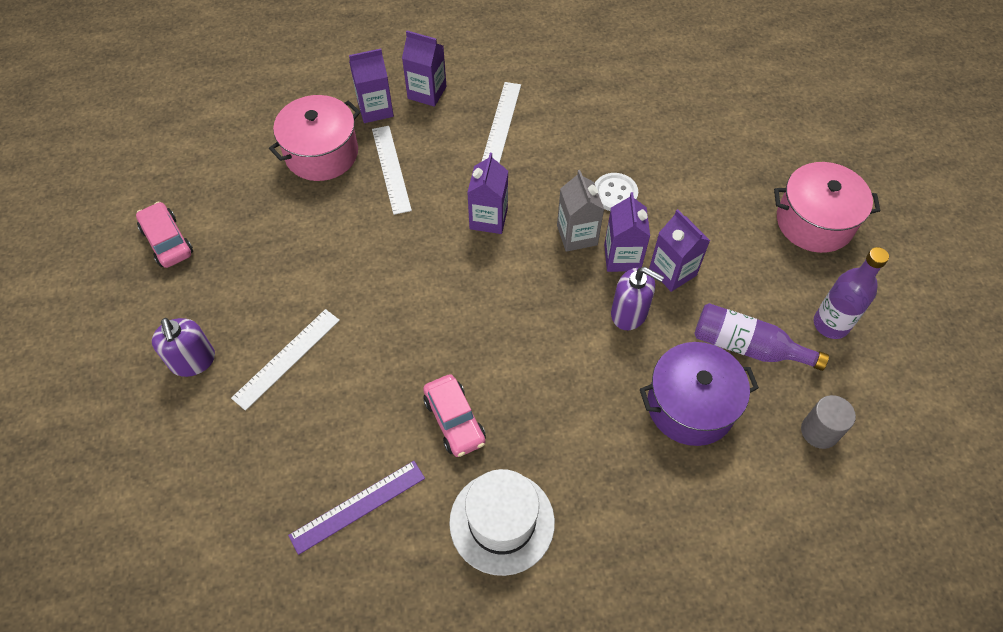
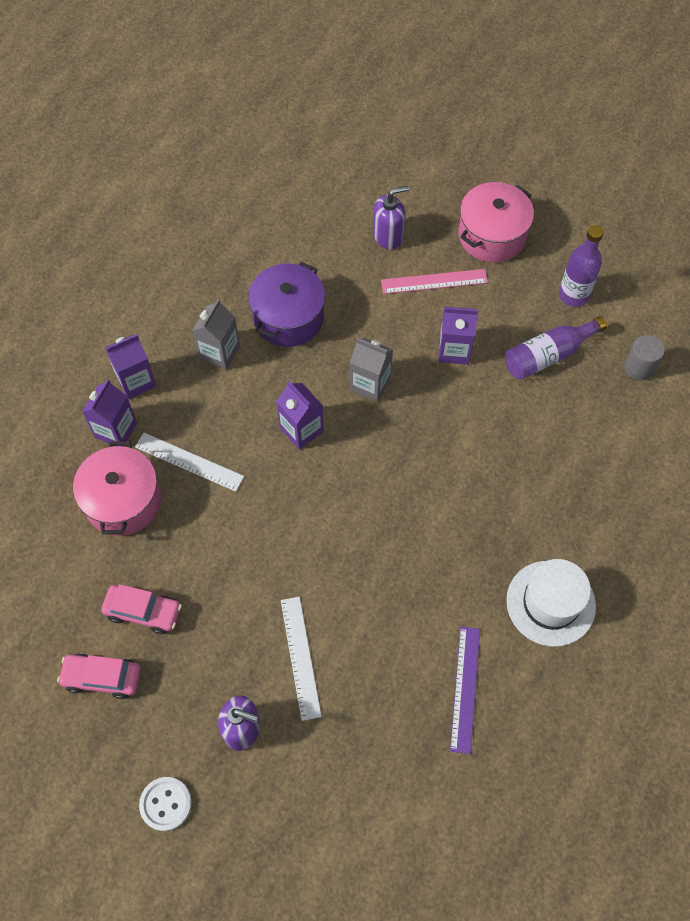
camera: 50 degrees left, 5 degrees up
(454, 420) = (451, 577): pink car -> pink car (143, 612)
(502, 122) = (219, 352): white ruler -> grey carton
(615, 193) = (357, 332): white button -> white button (165, 804)
(622, 257) = (414, 371): purple carton -> none
(629, 313) = (463, 403): purple soap dispenser -> purple soap dispenser (388, 236)
(690, 406) = (562, 424): purple pot -> purple pot (288, 317)
(721, 212) = (434, 281): none -> pink ruler

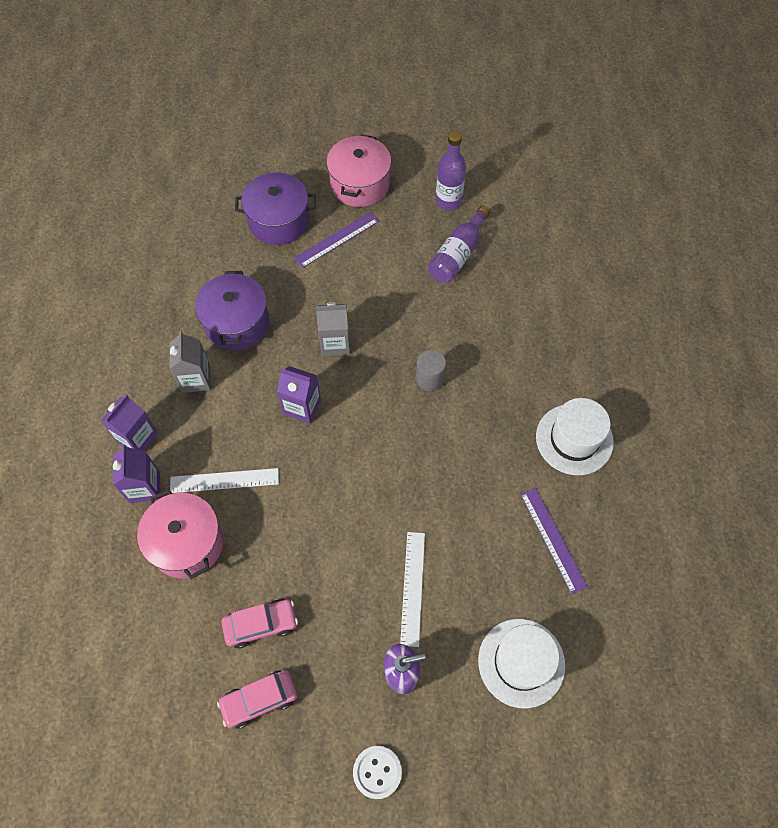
camera: 30 degrees left, 0 degrees up
(300, 657) = (413, 587): white ruler -> white ruler turned 45 degrees clockwise
(359, 786) = (521, 662): none -> white hat
(388, 236) = (278, 221): purple soap dispenser -> purple pot
(434, 281) = (336, 239): pink ruler -> purple ruler
(454, 350) = (385, 285): purple carton -> none
(639, 367) = (528, 231): grey cylinder -> grey cylinder (429, 379)

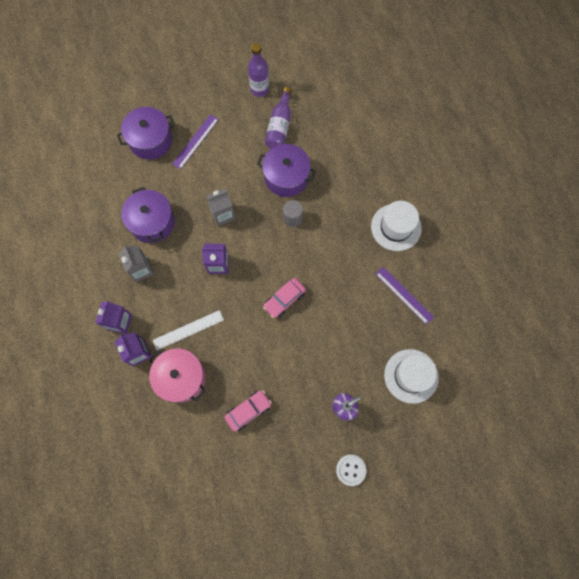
camera: 20 degrees left, 10 degrees up
(259, 700) = (265, 455): pink car -> pink car (284, 299)
(360, 184) = (195, 96): pink pot -> none
(413, 587) = (331, 355): white ruler -> none
(441, 322) = (286, 177): none -> purple pot

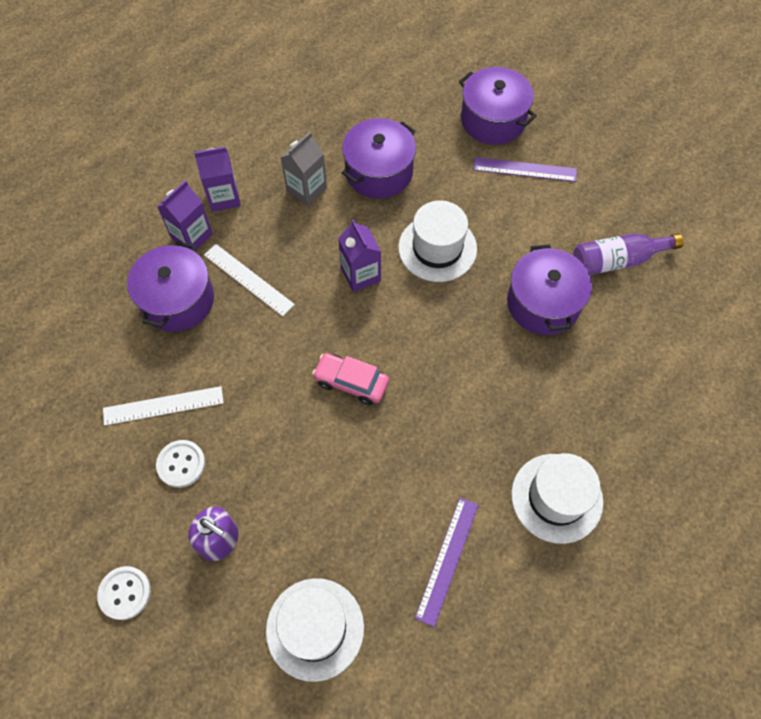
camera: 65 degrees right, 10 degrees down
(181, 377) = (178, 300): pink pot -> purple pot
(223, 214) = (437, 248): grey carton -> white hat
(248, 411) = (163, 405): pink car -> white ruler
(259, 89) = (657, 210): purple bottle -> none
(290, 413) = (181, 464): none -> white button
(292, 218) = (484, 339): grey cylinder -> none

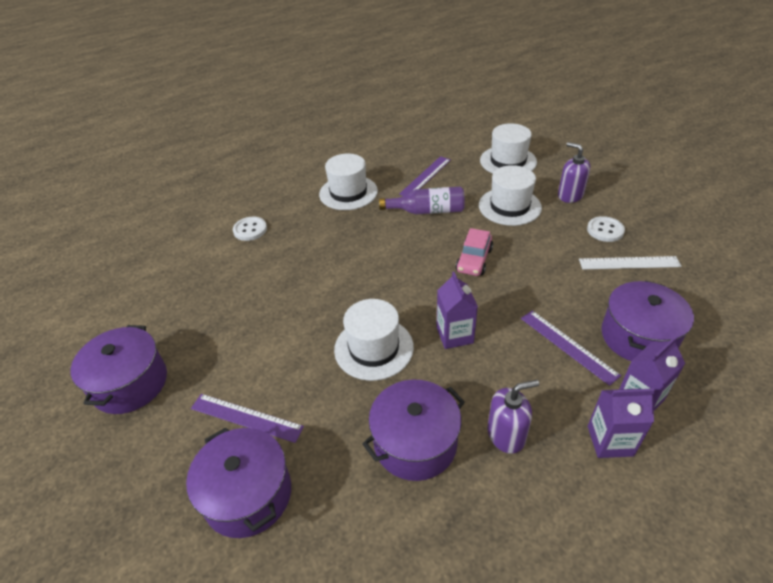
camera: 165 degrees left, 20 degrees down
(125, 593) = (627, 181): white button -> white button (250, 230)
(248, 279) = (568, 346): white ruler -> purple ruler
(306, 189) = (506, 435): grey carton -> purple soap dispenser
(309, 499) = (509, 206): none -> white hat
(351, 382) = (474, 260): pink car -> pink car turned 75 degrees clockwise
(543, 303) = (299, 292): purple pot -> purple pot (130, 383)
(617, 260) = (215, 315): purple bottle -> purple bottle (427, 211)

